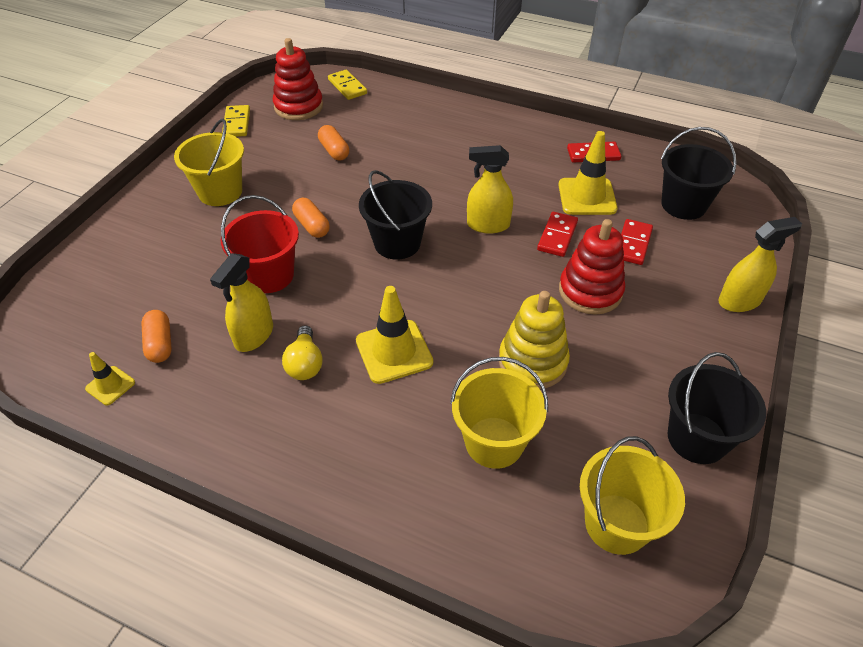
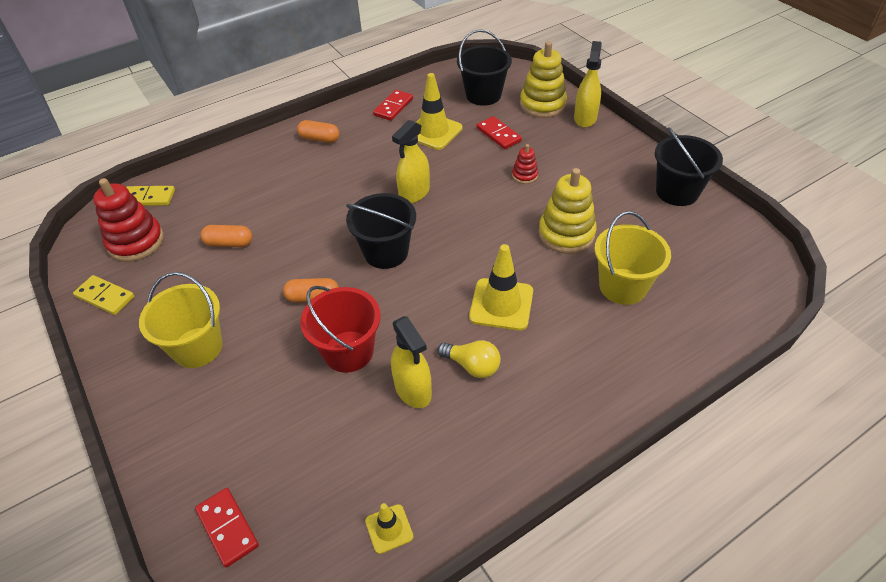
camera: 55 degrees left, 0 degrees up
(160, 344) = (366, 468): orange capsule -> orange capsule (319, 139)
(557, 236) = (459, 165): red domino -> red domino (227, 528)
(590, 291) = (524, 175): red stacking toy -> red stacking toy, size x0.50
(616, 523) = (719, 258): yellow bucket -> none
(722, 256) = (542, 104): none -> yellow stacking toy

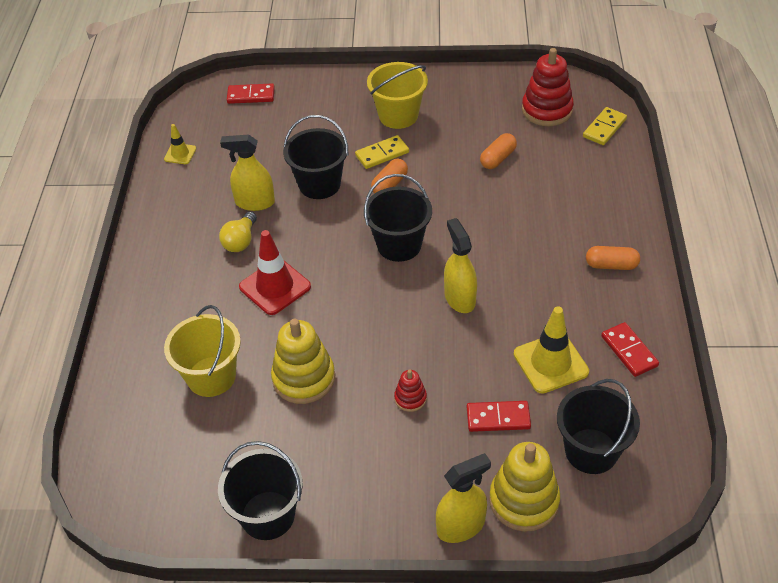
camera: 125 degrees right, 0 degrees up
(105, 297) = (494, 84): yellow domino -> yellow domino (382, 154)
(319, 139) = (611, 265): orange capsule -> orange capsule turned 45 degrees clockwise
(348, 351) = (319, 184): red bucket -> black bucket
(472, 366) = (240, 241): yellow light bulb -> yellow light bulb turned 45 degrees counterclockwise
(501, 304) = (275, 287): yellow traffic cone -> red traffic cone
(585, 118) = (461, 526): yellow spray bottle -> yellow spray bottle turned 75 degrees counterclockwise

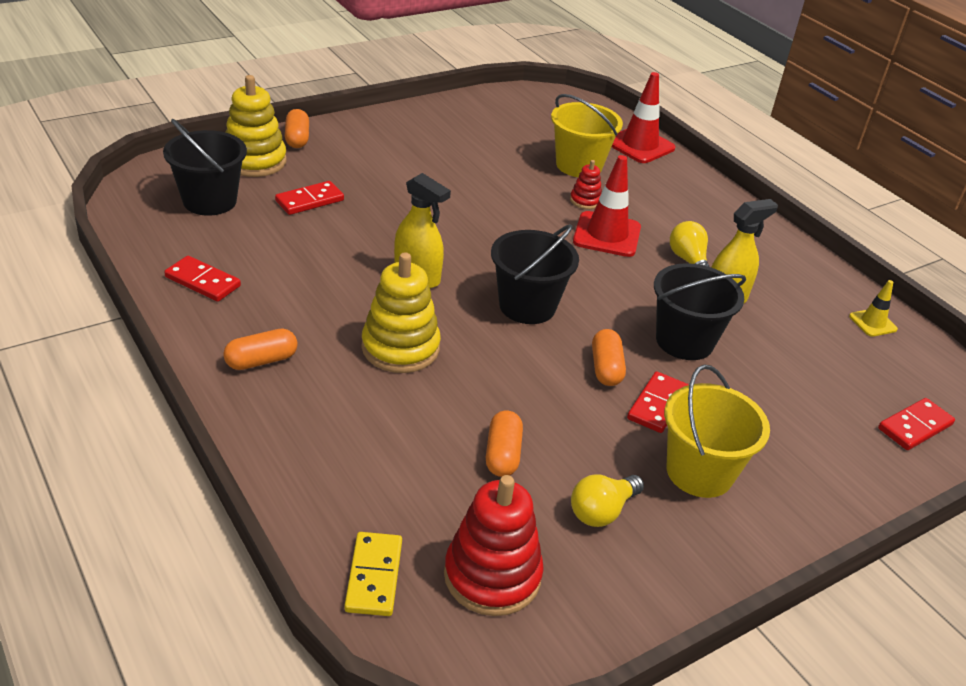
camera: 140 degrees right, 10 degrees down
(121, 384) = (639, 145): none -> red traffic cone
(268, 515) = (446, 113): black bucket -> none
(303, 378) = (503, 183): yellow stacking toy -> yellow stacking toy (400, 348)
(382, 154) = (657, 405): yellow domino -> red domino
(410, 398) = (399, 193): red stacking toy -> red stacking toy (585, 201)
(461, 526) = (297, 138): yellow spray bottle -> orange capsule
(468, 116) = (602, 511): none -> yellow light bulb
(550, 363) = (283, 250): yellow traffic cone -> none

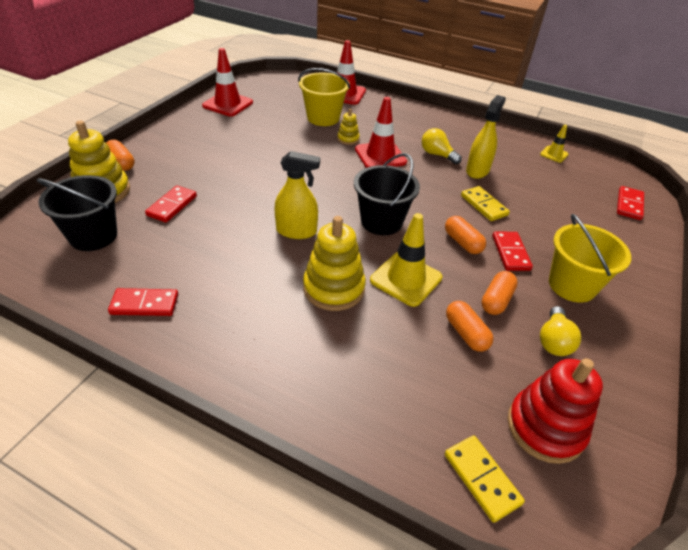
camera: 30 degrees left, 5 degrees up
(261, 361) = (247, 348): orange capsule -> orange capsule (496, 300)
(473, 112) = (228, 104): none -> red traffic cone
(491, 374) = (406, 279): none -> yellow traffic cone
(585, 201) = (348, 139): red stacking toy -> yellow stacking toy
(684, 341) = (483, 205): black bucket -> yellow domino

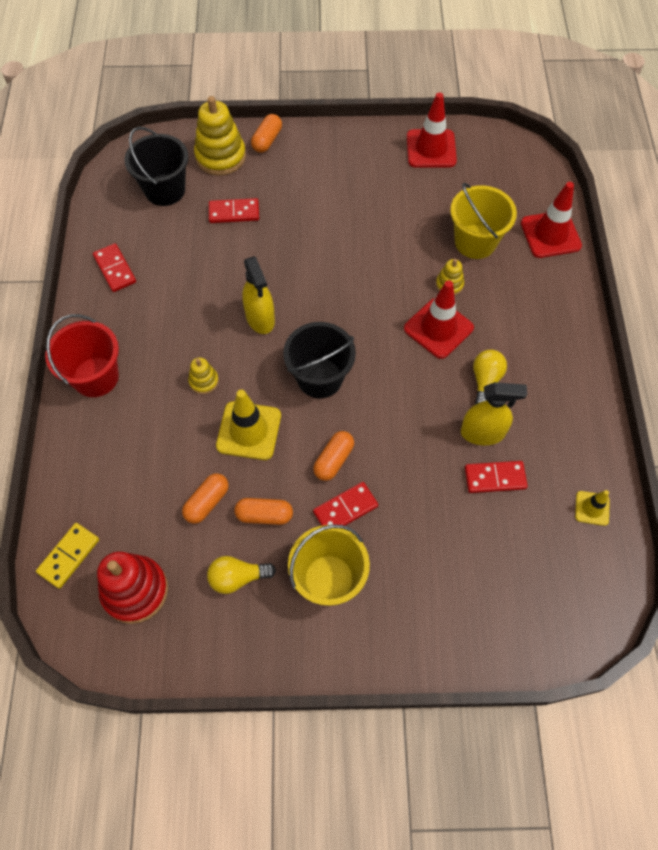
camera: 65 degrees right, 20 degrees up
(264, 369) = (95, 377): none -> red bucket
(334, 288) = (204, 381): yellow stacking toy -> yellow stacking toy, size x0.50
(483, 205) = (414, 460): yellow domino -> none
(629, 205) = (531, 620): red domino -> red domino (495, 478)

